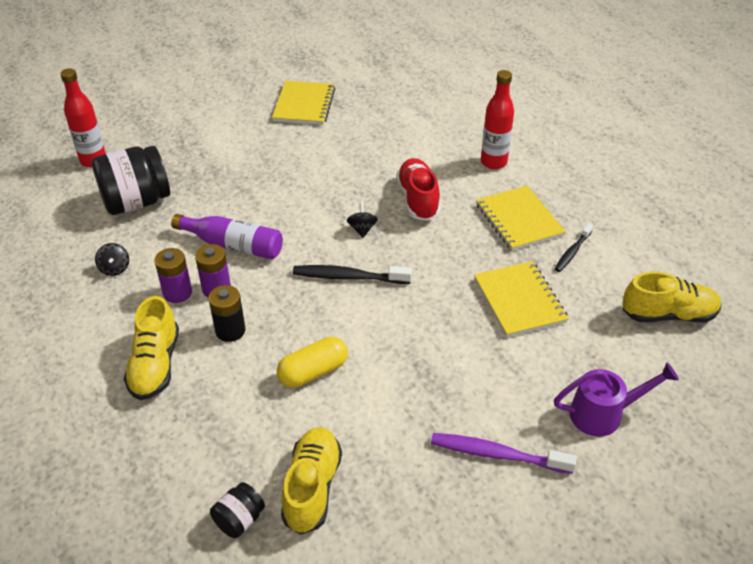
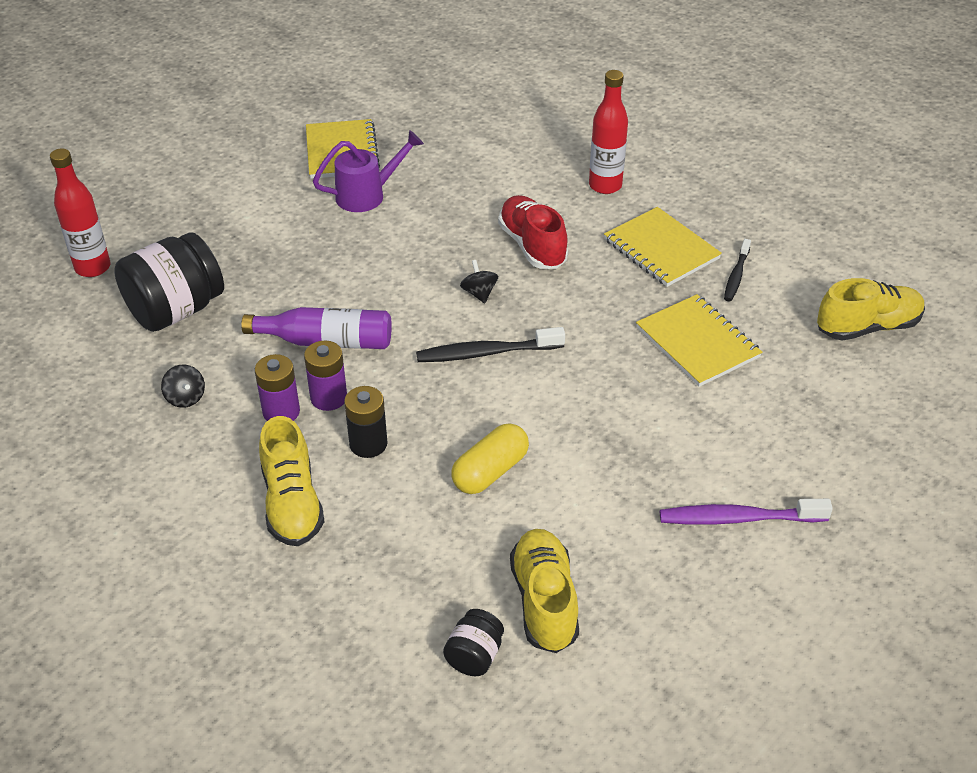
camera: 15 degrees left, 0 degrees up
(603, 414) = (837, 450): purple watering can -> purple watering can (367, 195)

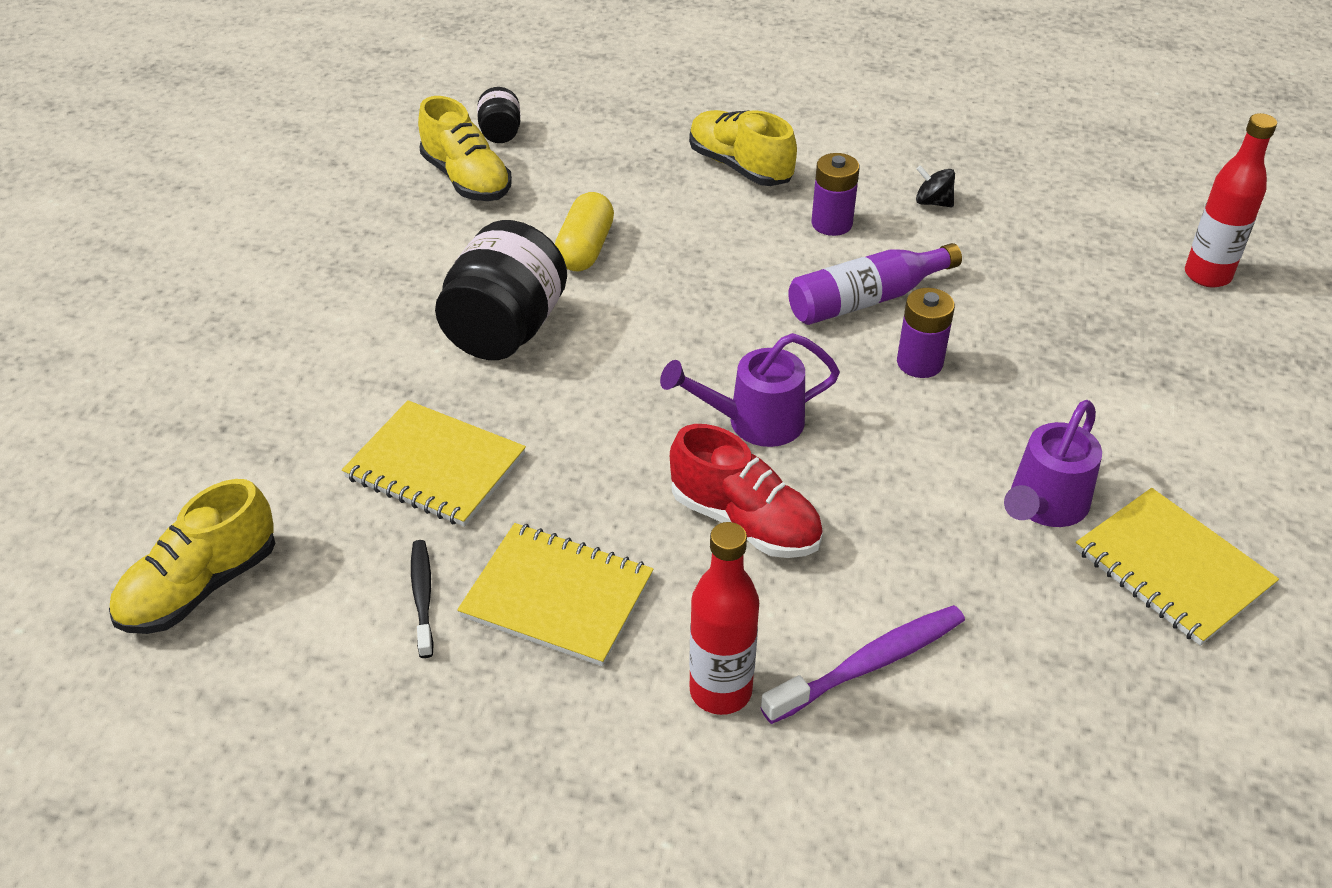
camera: 150 degrees right, 0 degrees up
(176, 310) = (1057, 269): black jar -> black jar (505, 330)
(328, 398) = (801, 251): purple battery -> purple battery (919, 363)
(368, 444) = (721, 229): black battery -> none
(479, 293) = (754, 422): black spinning top -> purple watering can
(486, 353) = (683, 354): black toothbrush -> none
(738, 518) = (314, 296): purple toothbrush -> purple toothbrush (870, 664)

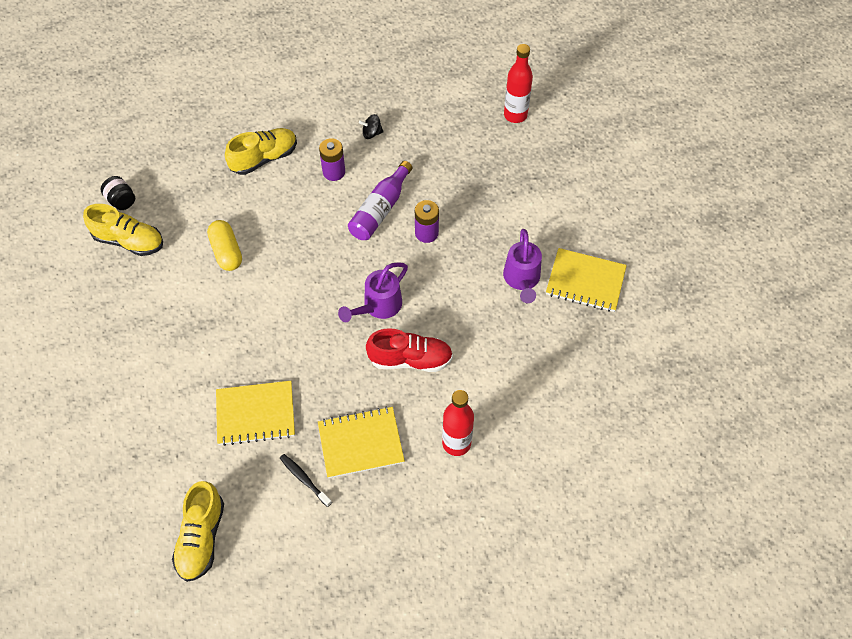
camera: 35 degrees left, 15 degrees up
(505, 330) = (226, 322): black jar -> none
(740, 167) = (264, 158): yellow shoe -> yellow shoe turned 135 degrees clockwise
(870, 664) = (503, 395): purple toothbrush -> none

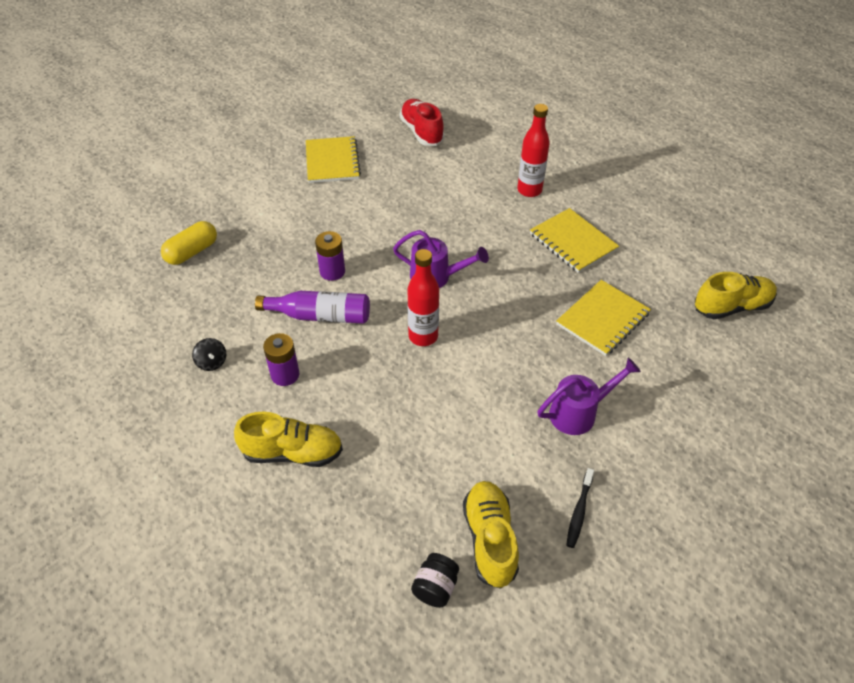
camera: 115 degrees left, 10 degrees down
(226, 252) = (446, 426): yellow capsule -> yellow capsule (192, 252)
(255, 414) = (602, 319): yellow notebook -> yellow notebook turned 75 degrees clockwise
(264, 158) = (293, 453): yellow shoe -> yellow shoe turned 150 degrees clockwise
(304, 479) = (630, 264): black toothbrush -> black toothbrush (579, 512)
(410, 359) = (475, 238): red shoe -> red shoe (421, 132)
(515, 115) = (144, 254): red bottle -> red bottle (423, 336)
(522, 279) = (351, 196): purple watering can -> purple watering can (579, 412)

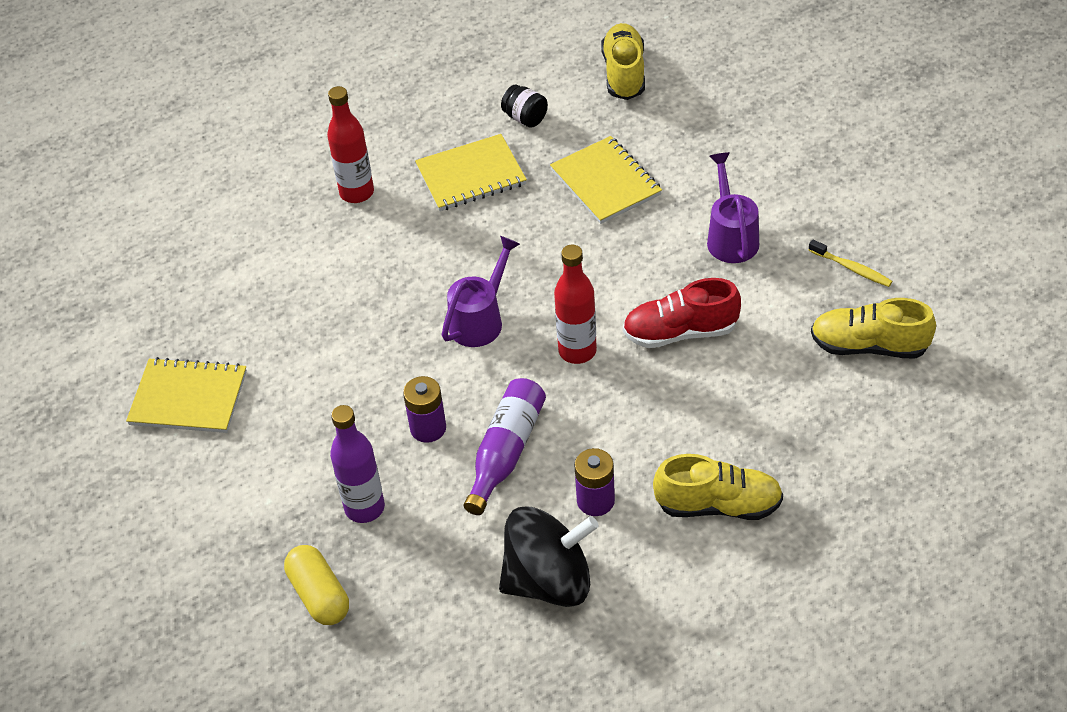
camera: 70 degrees left, 0 degrees up
(212, 362) = (549, 581): black spinning top -> black spinning top, size x2.47
(261, 256) = (364, 508): none -> purple bottle
(293, 453) = (718, 505): yellow shoe -> yellow shoe turned 75 degrees clockwise
(421, 132) = (172, 281): red shoe -> red shoe (680, 332)
(435, 587) = (914, 400): black jar -> black jar (525, 118)
(579, 512) = (852, 268): black toothbrush -> yellow toothbrush

